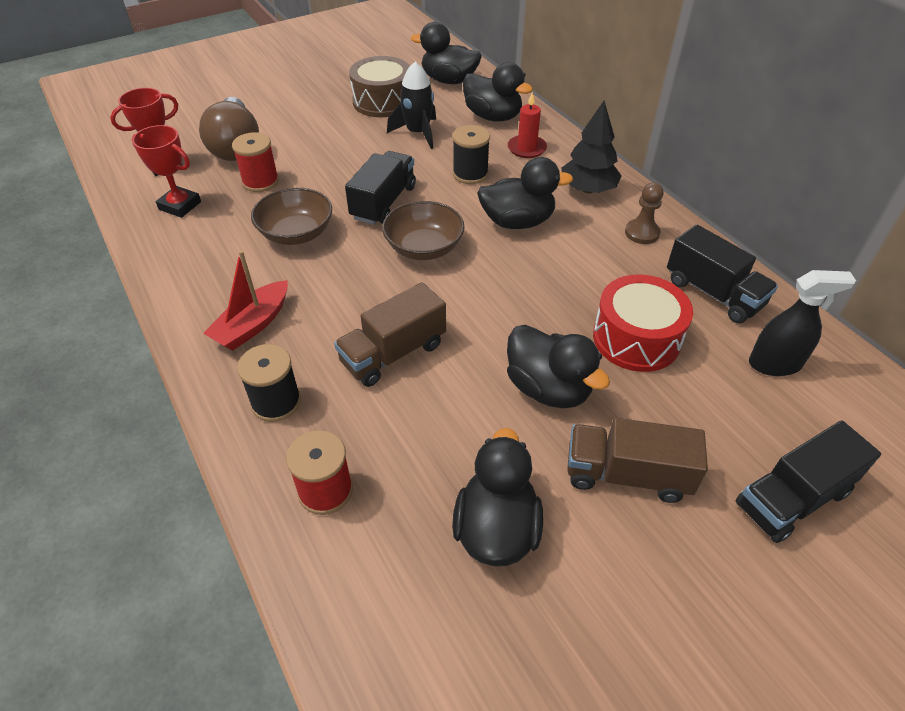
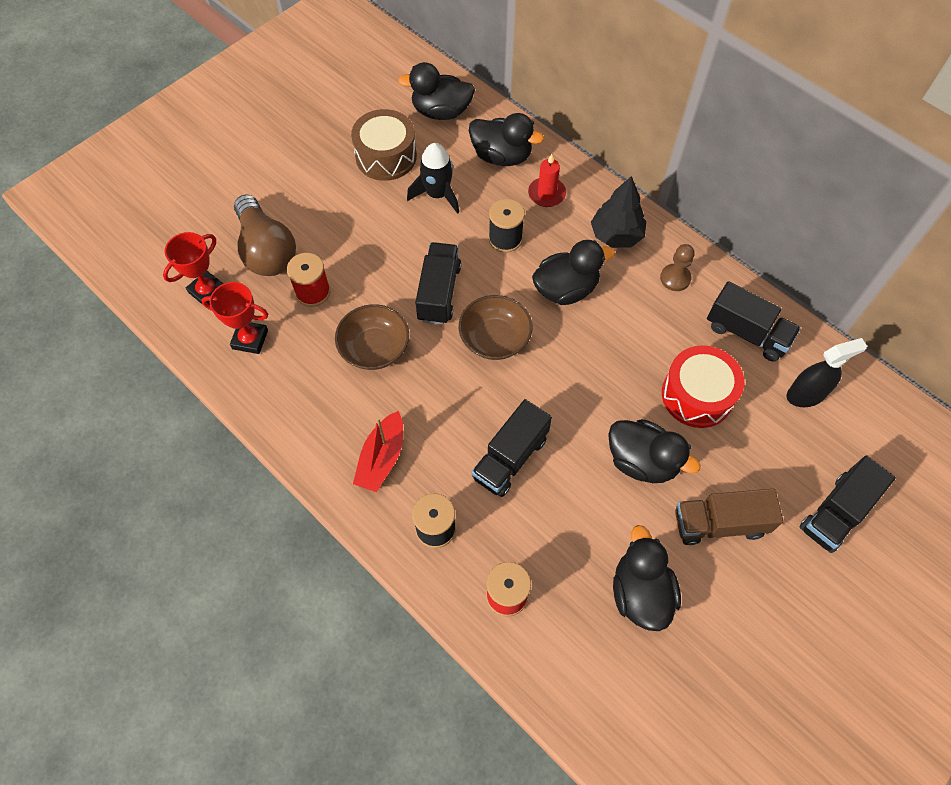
camera: 15 degrees left, 15 degrees up
(393, 353) = (510, 458): brown truck -> black truck

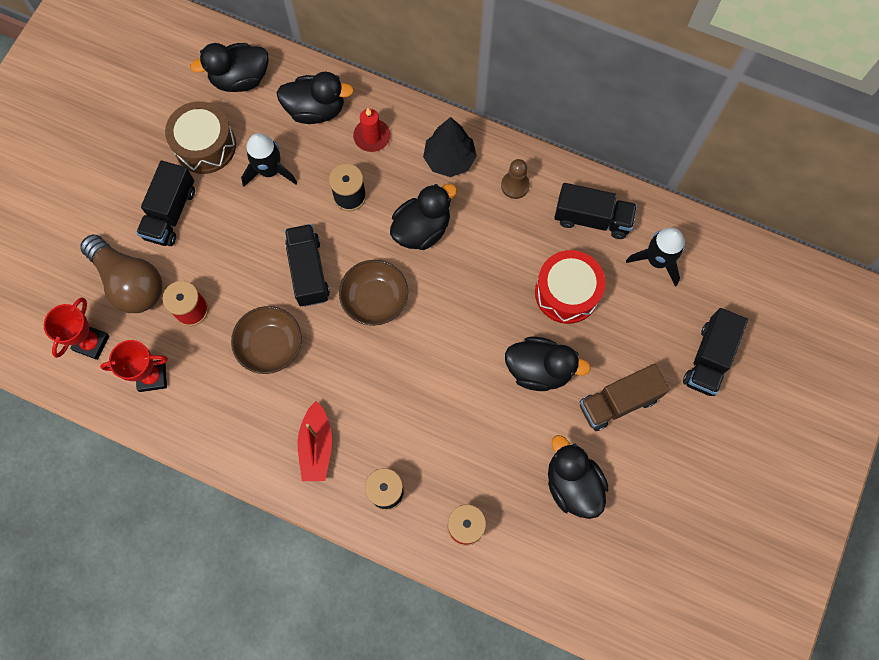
camera: 20 degrees left, 10 degrees up
(510, 458) = (427, 406): black truck -> black truck (170, 213)
(806, 394) = (657, 260): black spray bottle -> black rocket

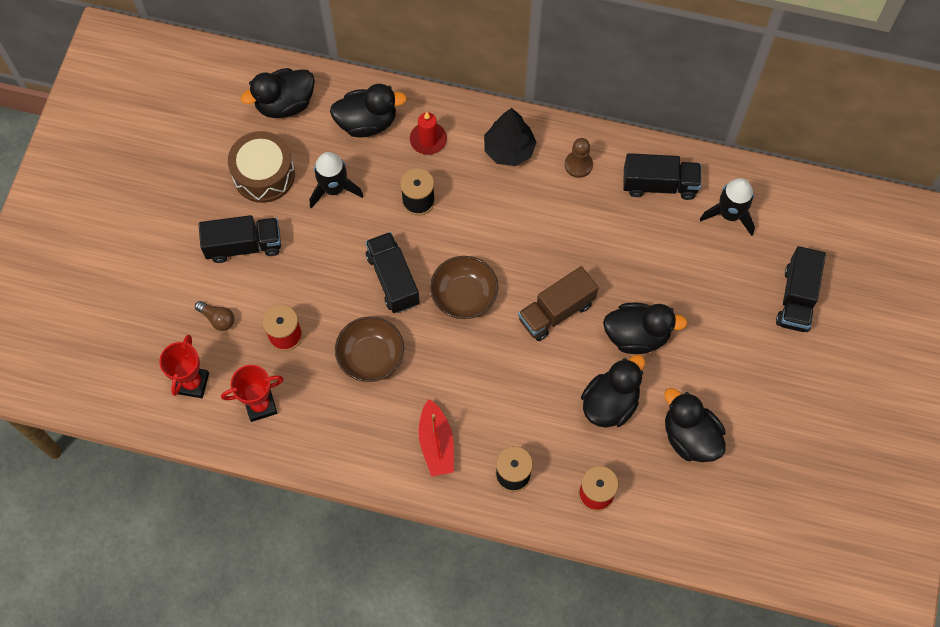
camera: 10 degrees left, 5 degrees down
(130, 282) = (217, 319): brown light bulb -> brown light bulb, size x0.44
(170, 213) = (244, 245): black truck -> black truck turned 105 degrees counterclockwise
(422, 229) = (496, 221): black duck -> black duck (610, 403)
(567, 292) = (649, 258): red drum -> none
(618, 402) = (718, 353): brown truck -> brown truck (556, 311)

